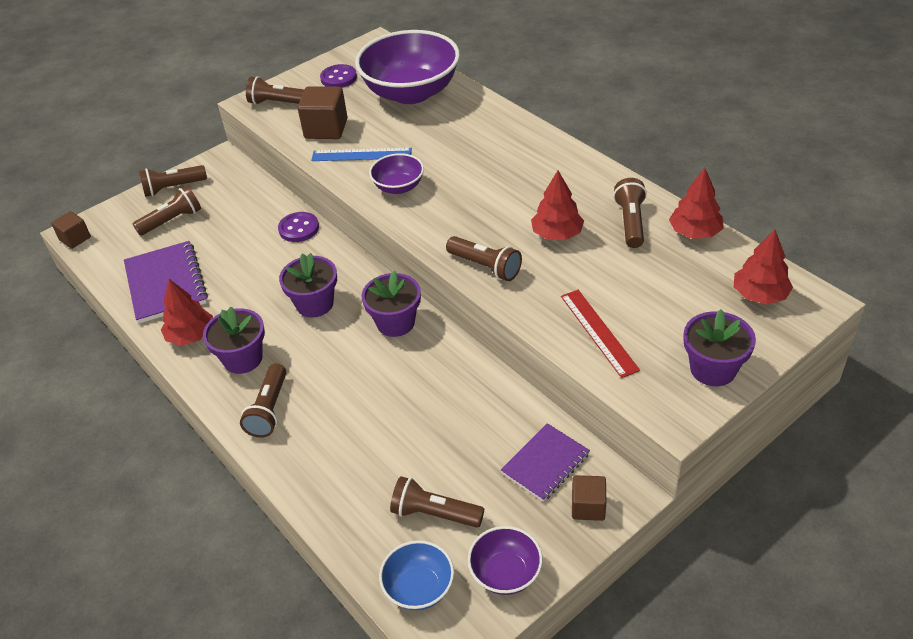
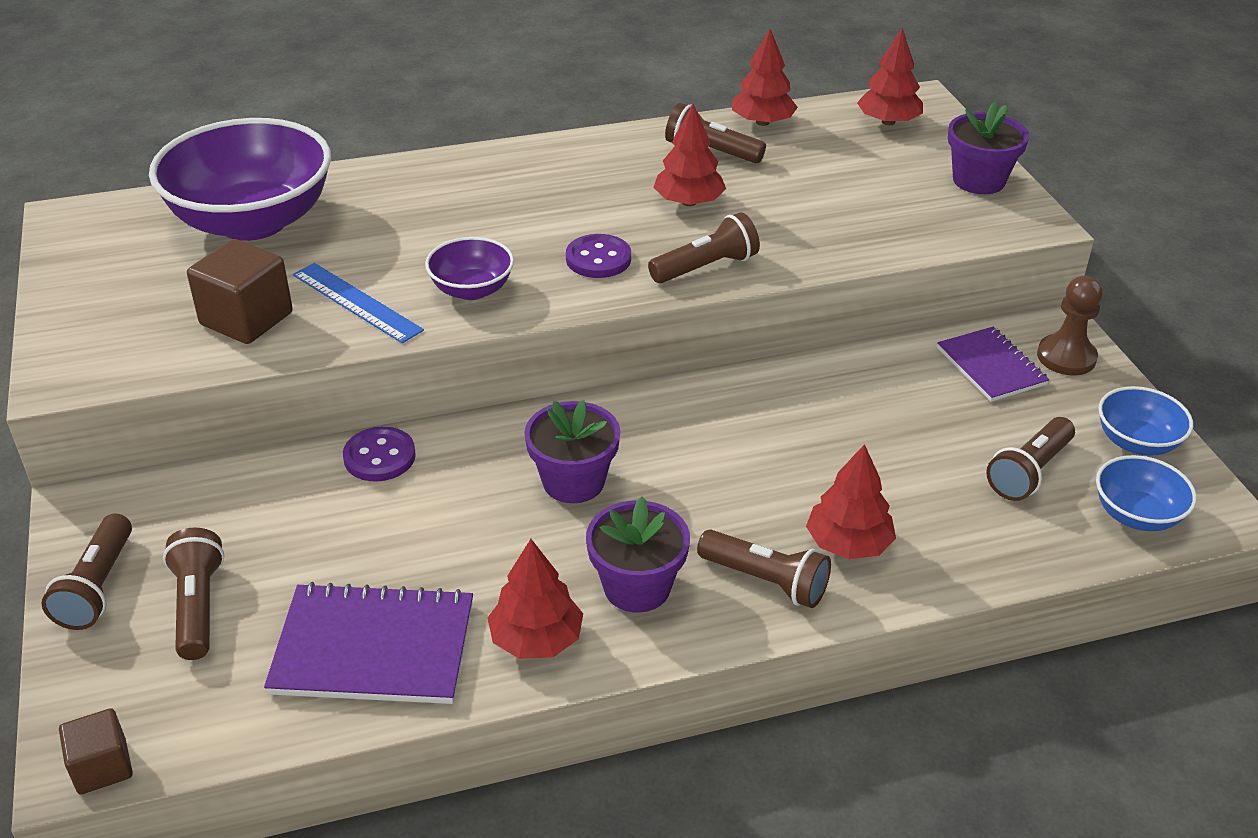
camera: 70 degrees left, 5 degrees down
(278, 103) = (106, 350): brown flashlight -> none
(317, 437) = (848, 544): none -> red tree
(338, 78) = (119, 274): purple button -> purple button (598, 259)
(361, 155) = (356, 302): blue ruler -> blue ruler turned 75 degrees counterclockwise
(395, 322) = (674, 415): purple flower pot -> none
(505, 573) = (1136, 442): purple bowl -> blue bowl
(588, 507) = (1066, 357): brown cube -> brown pawn
(598, 332) = (880, 226): red ruler -> none

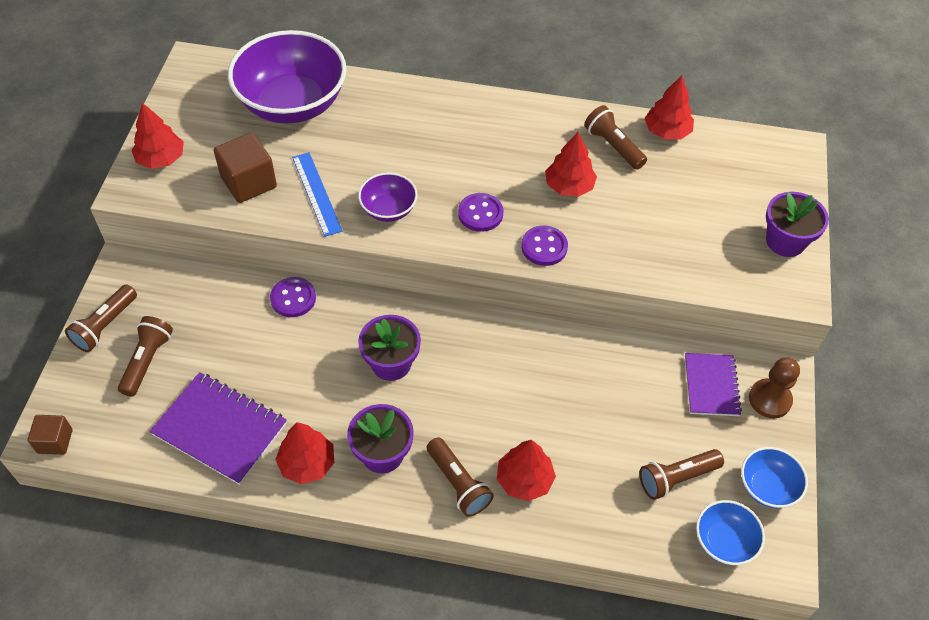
camera: 25 degrees right, 15 degrees up
(706, 267) = (544, 247): brown flashlight -> purple button
(888, 122) = (758, 162): red tree -> red tree (161, 159)

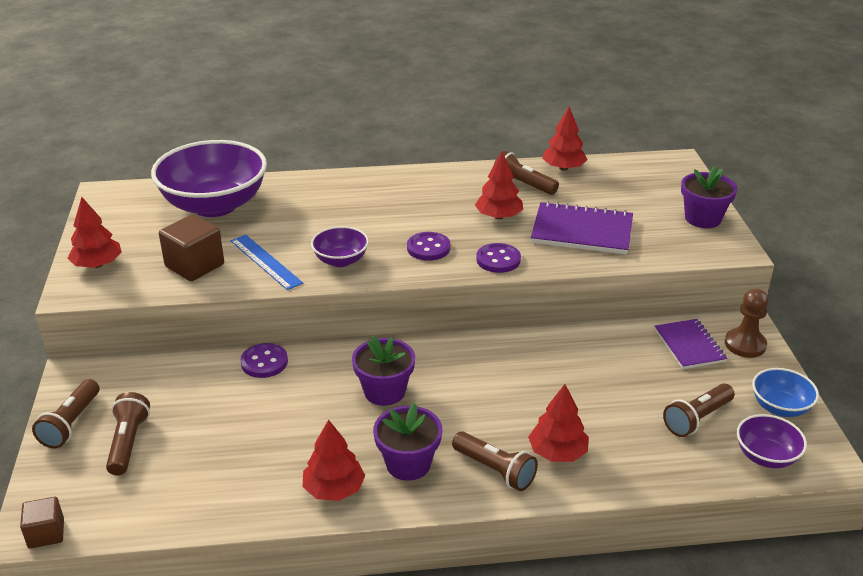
camera: 15 degrees left, 20 degrees down
(220, 429) = (229, 482): purple notebook -> purple notebook (582, 231)
(724, 541) = (766, 456): blue bowl -> purple bowl

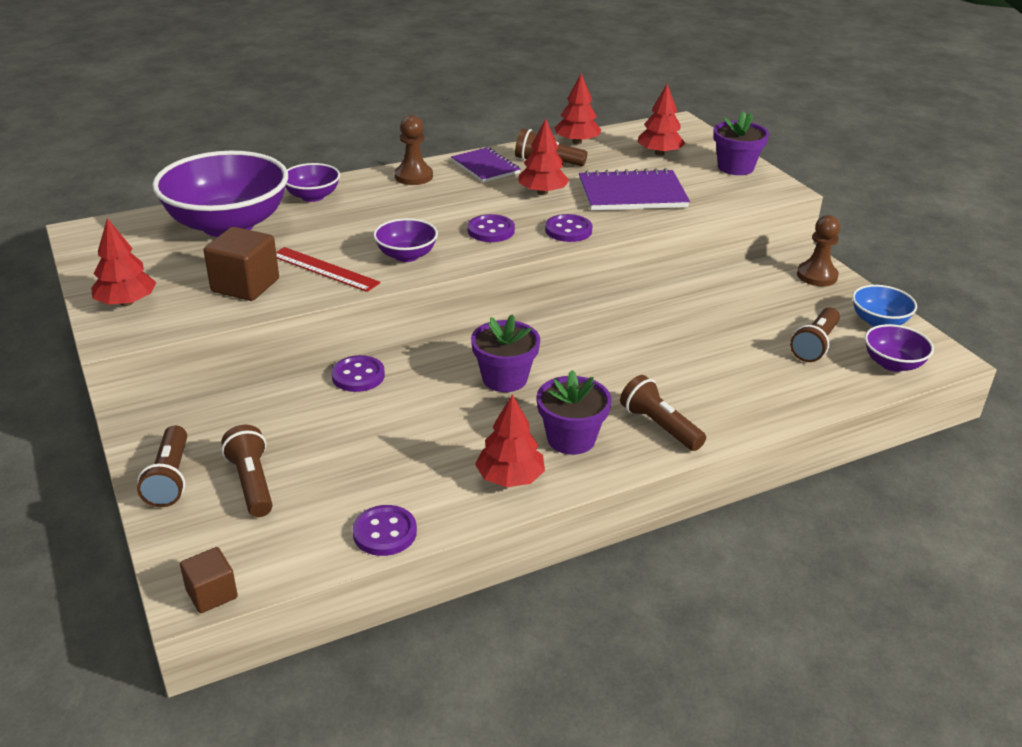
camera: 20 degrees left, 0 degrees up
(204, 514) = (385, 532): none -> purple button
(265, 261) = (324, 269): blue ruler -> red ruler
(298, 188) = (312, 196): none -> purple bowl
(394, 182) = (413, 176): none -> brown pawn
(495, 470) = (659, 426): brown flashlight -> brown flashlight turned 150 degrees counterclockwise
(557, 452) = (708, 399): red tree -> red tree (659, 153)
(689, 345) = (769, 285): purple notebook -> purple notebook (485, 167)

